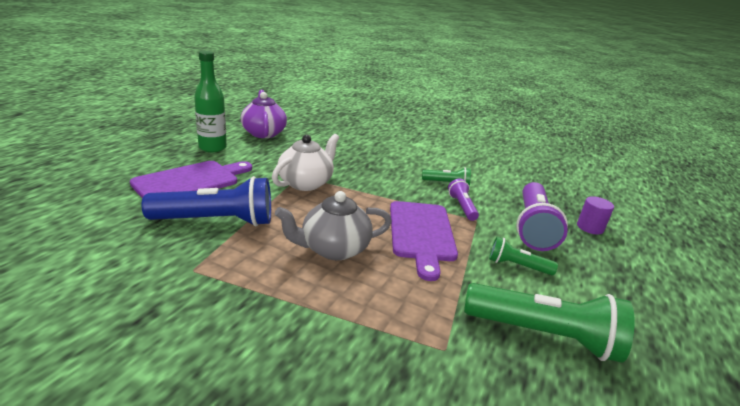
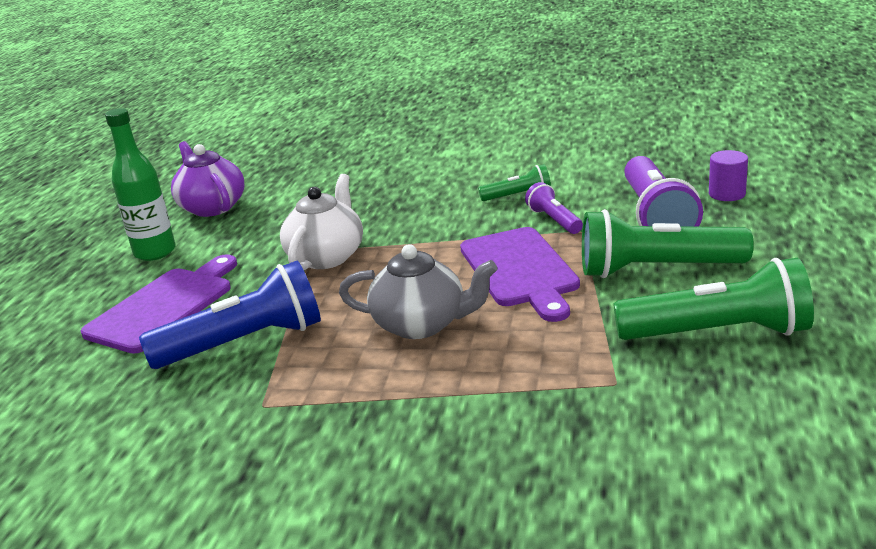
camera: 10 degrees left, 0 degrees up
(334, 249) = (421, 324): grey teapot -> grey teapot turned 135 degrees counterclockwise
(517, 266) = (656, 269): green flashlight -> green flashlight, size x1.93

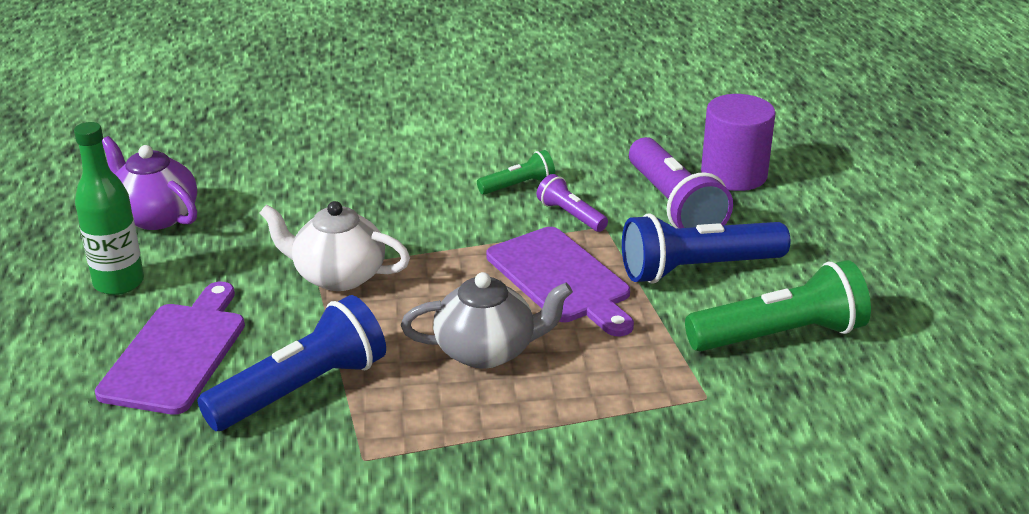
camera: 20 degrees left, 5 degrees up
(327, 257) = (338, 276): white teapot -> white teapot turned 75 degrees counterclockwise
(656, 269) = (697, 269): green flashlight -> blue flashlight
(727, 194) = (734, 175): purple cylinder -> purple cylinder, size x1.79

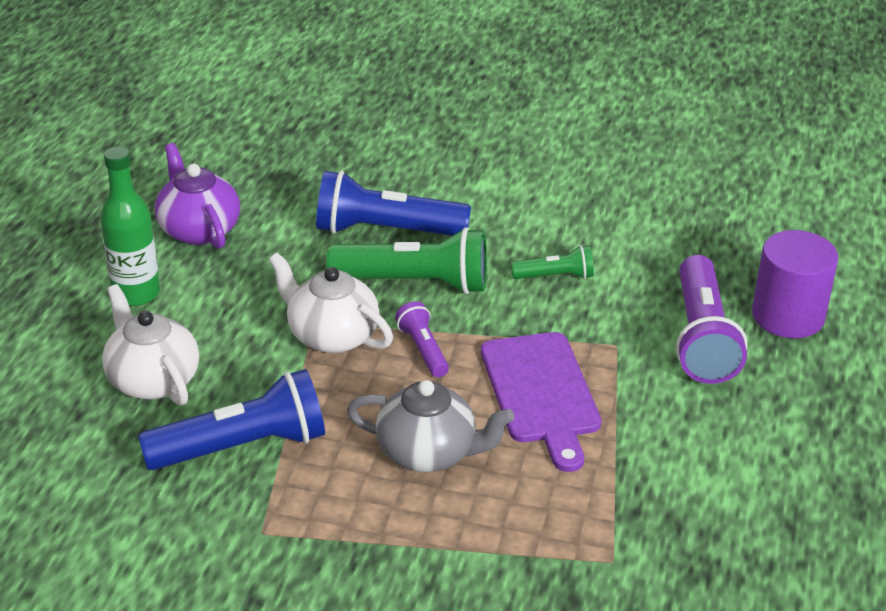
camera: 20 degrees right, 5 degrees up
(177, 353) = (153, 380): purple cutting board -> white teapot
(571, 215) = (590, 323): purple flashlight -> purple flashlight (423, 350)
(697, 269) = (685, 417): blue flashlight -> blue flashlight (386, 230)
(780, 336) = (726, 514): green flashlight -> green flashlight (415, 283)

